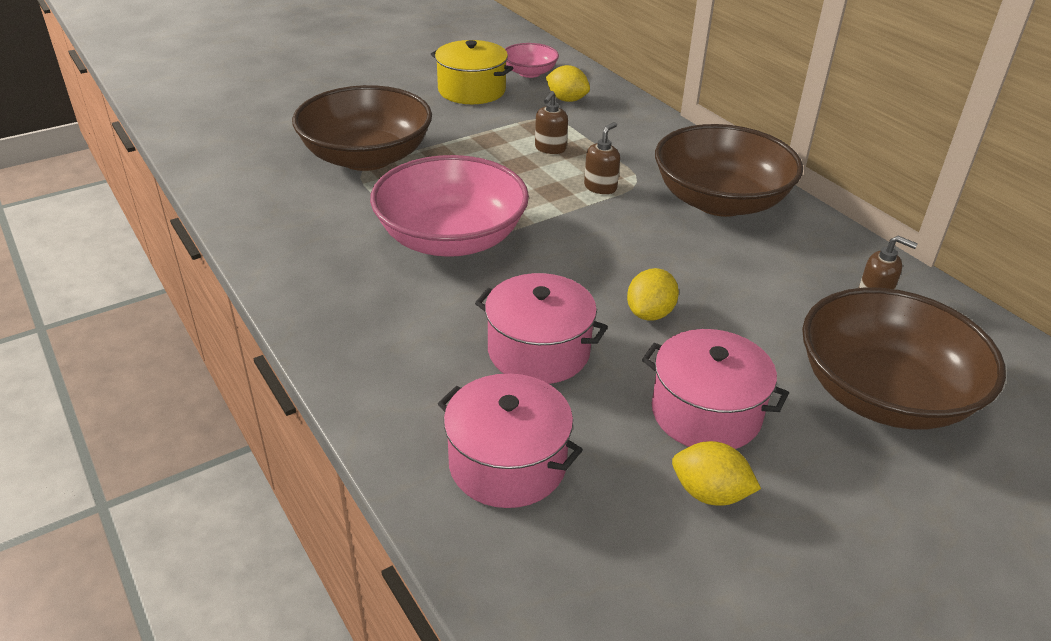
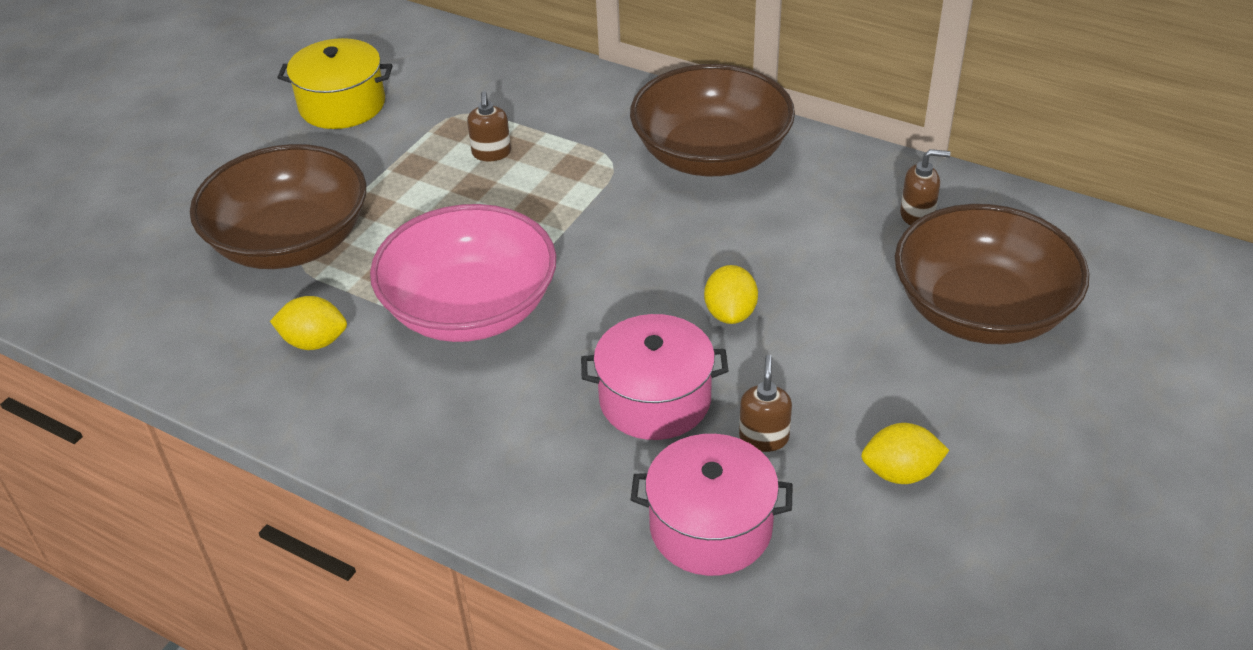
camera: 25 degrees left, 5 degrees up
(529, 72) = (391, 56): pink bowl -> none
(567, 99) = (462, 80): yellow lemon -> yellow lemon (314, 342)
(600, 187) = (580, 183): brown soap dispenser -> brown soap dispenser (764, 437)
(706, 412) = (848, 396): pink pot -> none

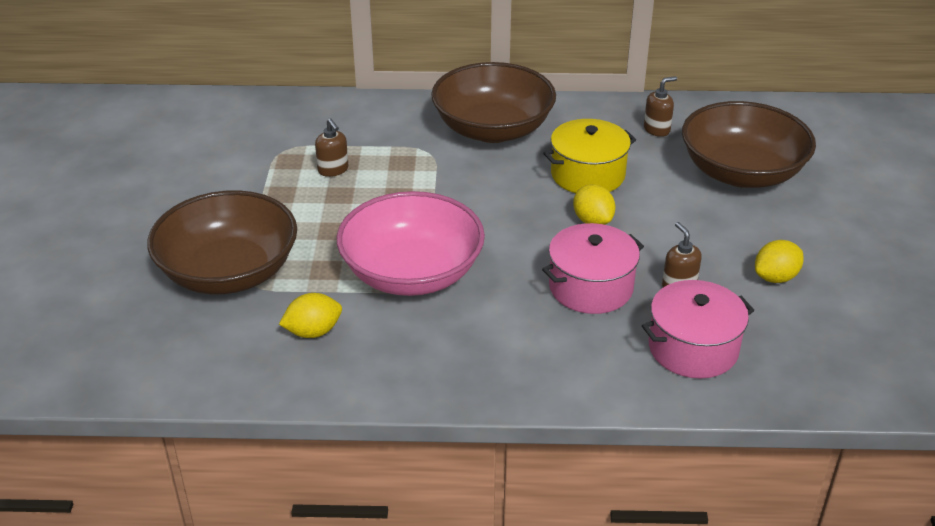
camera: 30 degrees left, 5 degrees down
(342, 105) = (181, 168): yellow pot -> yellow pot (587, 174)

